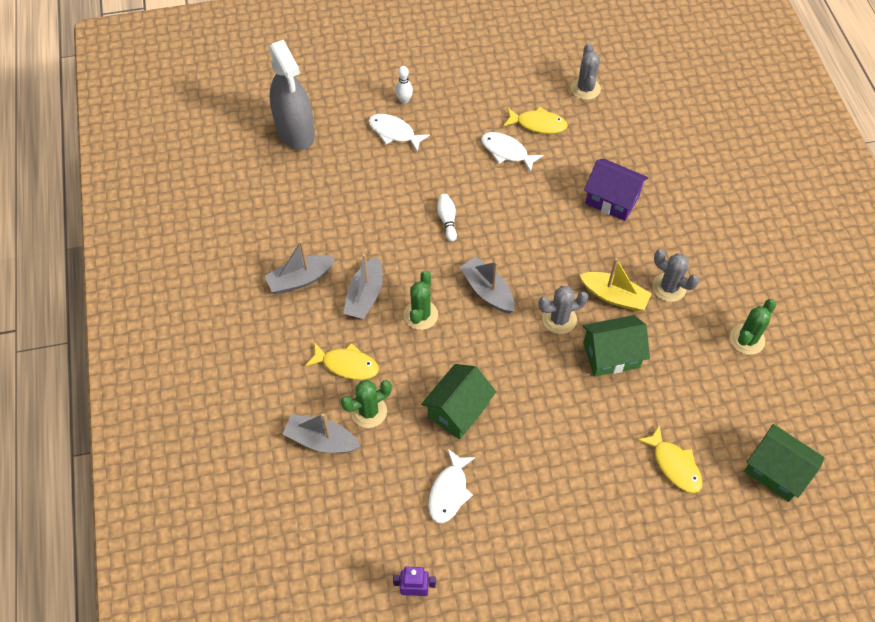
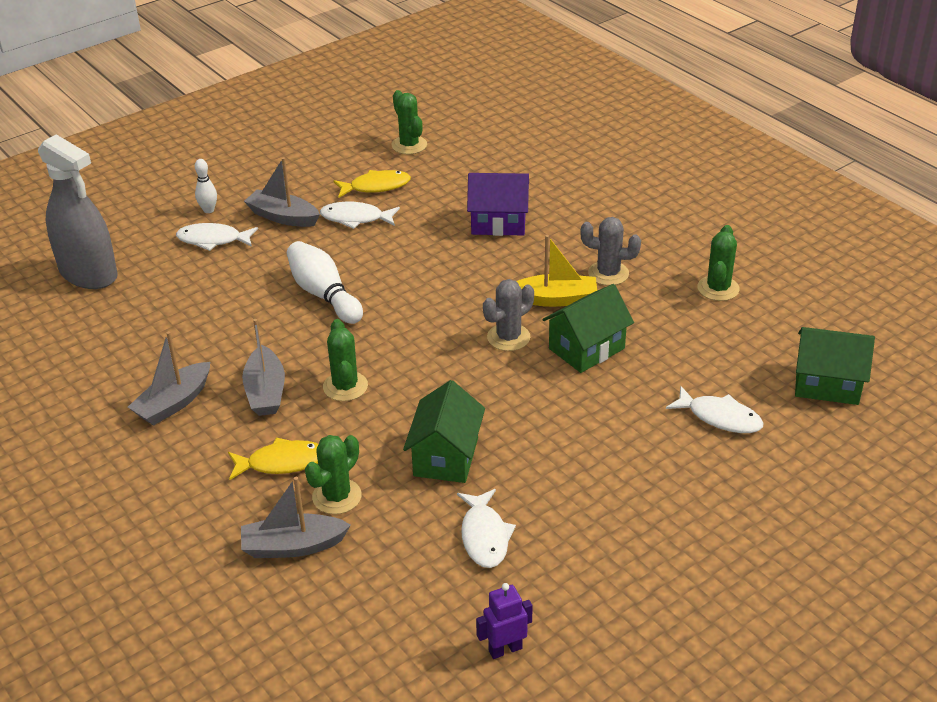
camera: 25 degrees left, 20 degrees down
(447, 220) = (324, 295): white bowling pin -> white bowling pin, size x1.82
(487, 291) = (410, 340): grey boat -> grey boat (283, 217)
(585, 88) = (409, 145): grey cactus -> green cactus
(674, 465) = (720, 417): yellow fish -> white fish

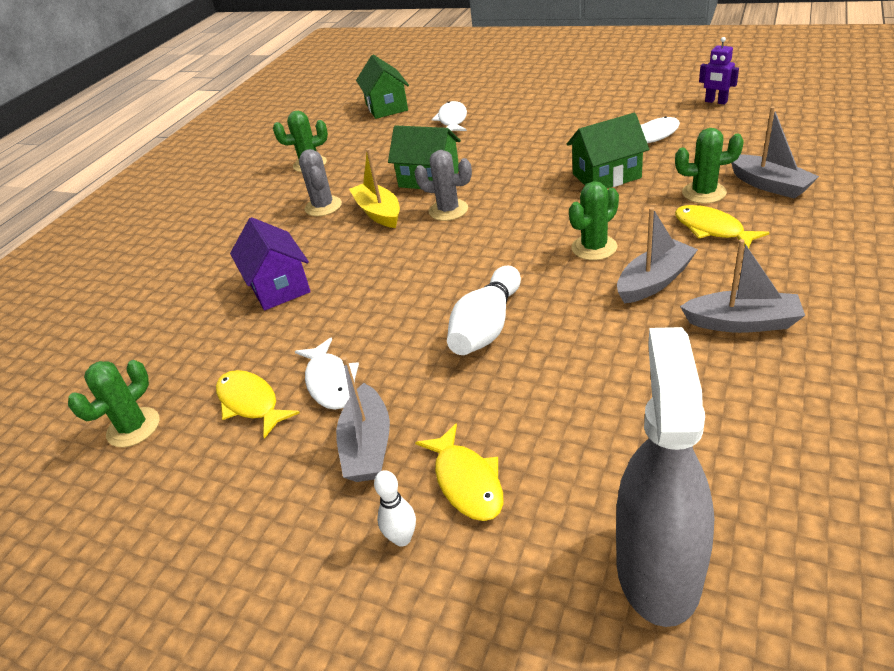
camera: 115 degrees left, 0 degrees up
(213, 240) = (467, 481): white fish -> yellow fish

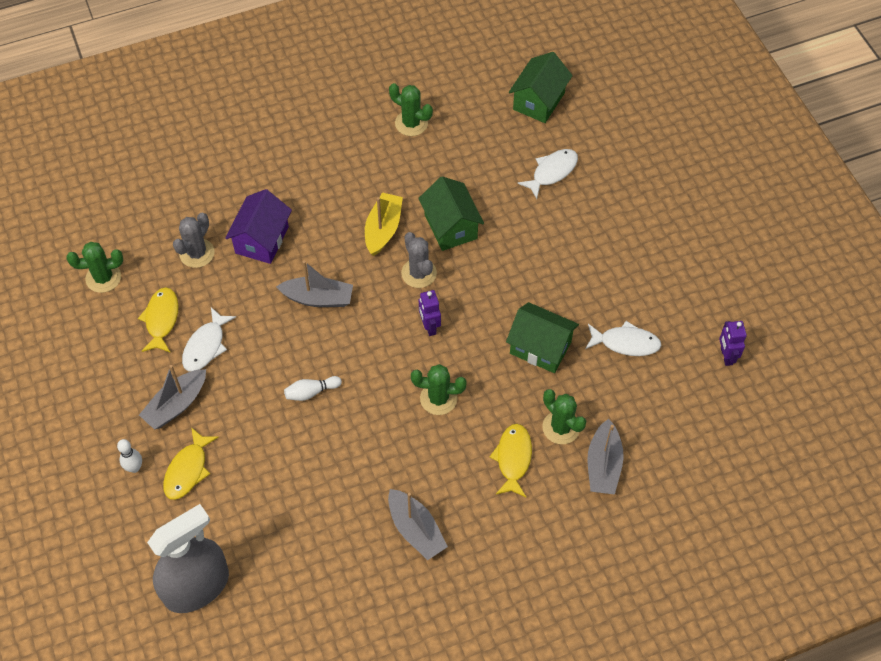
camera: 40 degrees right, 20 degrees up
(323, 206) = (364, 185): grey cactus -> grey cactus (197, 253)
(487, 327) = (311, 392): white bowling pin -> white bowling pin, size x0.55
(510, 224) = (429, 326): none -> purple robot
(654, 281) = (425, 457): grey boat -> grey boat (318, 298)

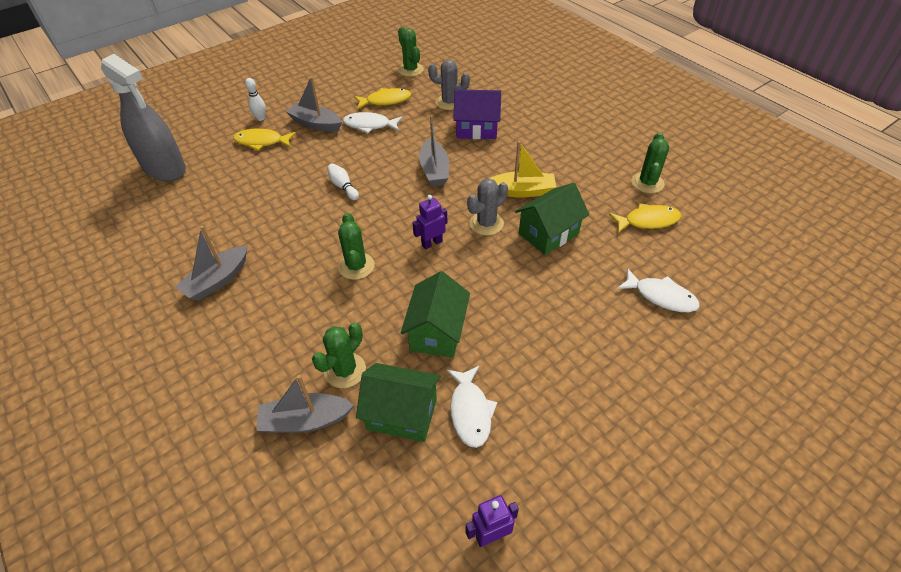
camera: 75 degrees right, 10 degrees down
(513, 459) = (301, 337): yellow fish -> yellow fish (648, 221)
(539, 101) = (744, 266): green house -> green house (402, 414)

